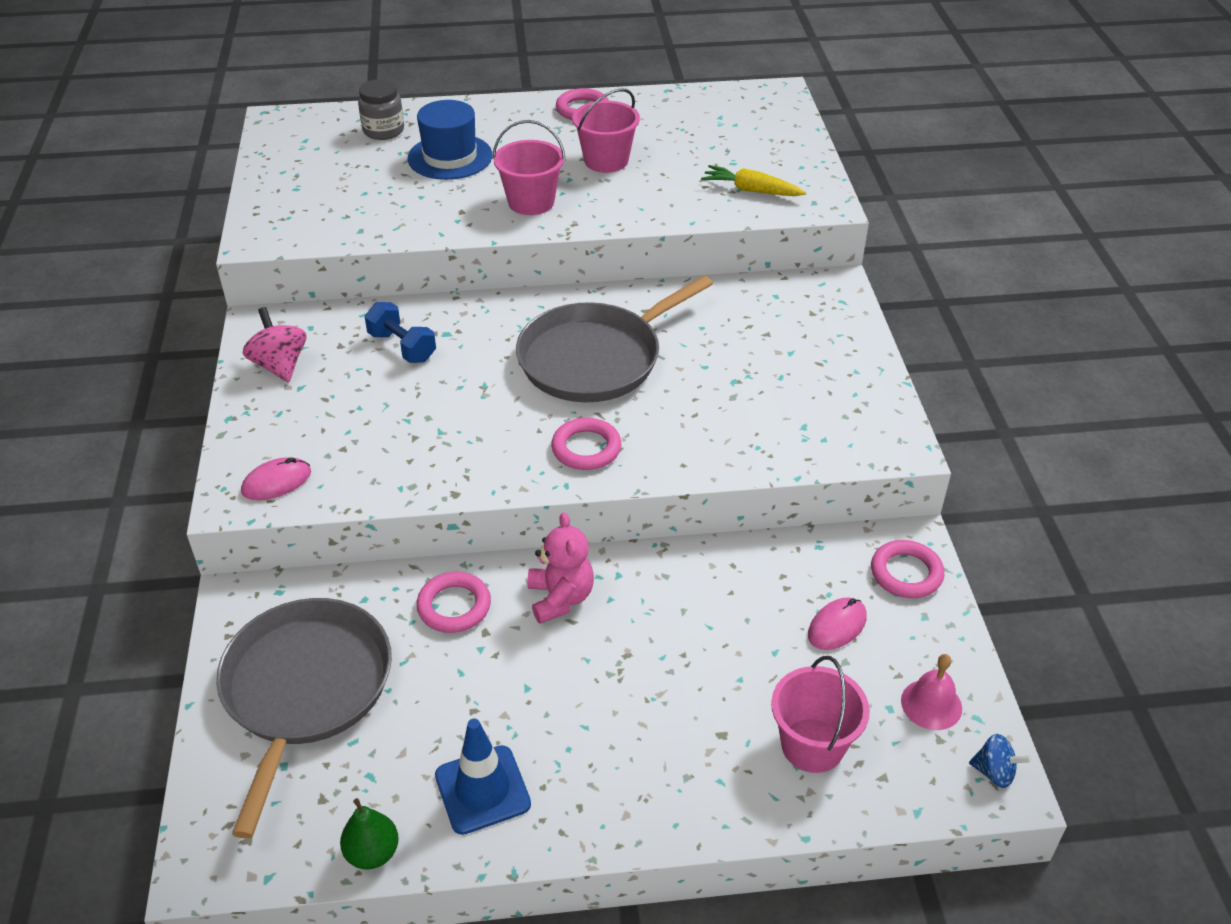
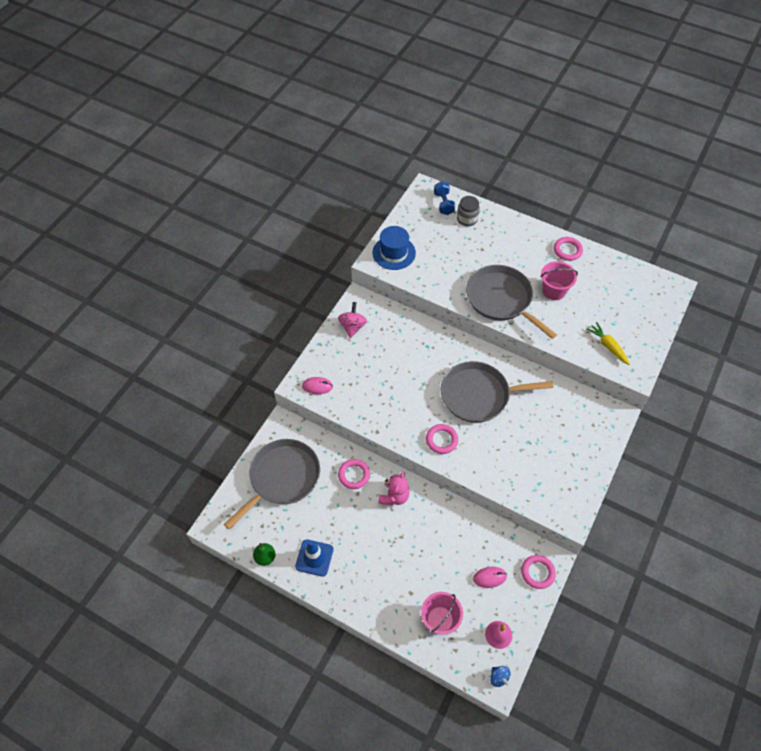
camera: 35 degrees right, 15 degrees up
(402, 347) = (405, 343): blue dumbbell -> blue dumbbell (443, 204)
(450, 157) = (485, 251): blue hat -> blue hat (394, 253)
(531, 202) = (501, 299): pink bucket -> grey pan

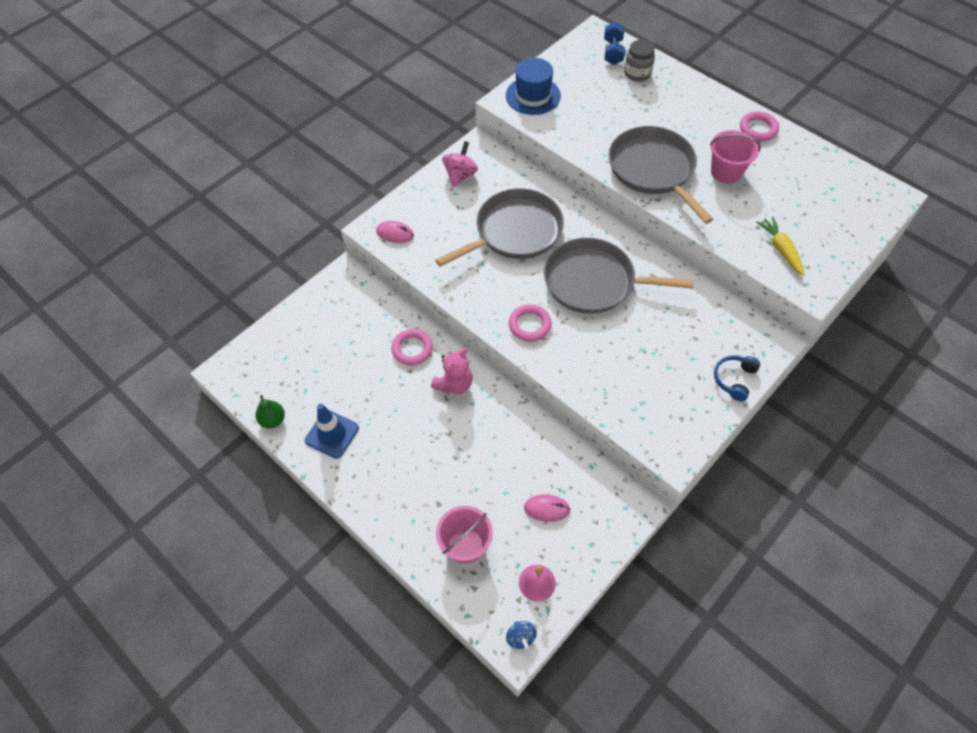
camera: 15 degrees right, 0 degrees up
(282, 478) = (324, 334): grey pan -> grey pan (514, 232)
(537, 572) = (612, 517): pink ring -> none
(598, 450) = (734, 379): none -> blue headphones

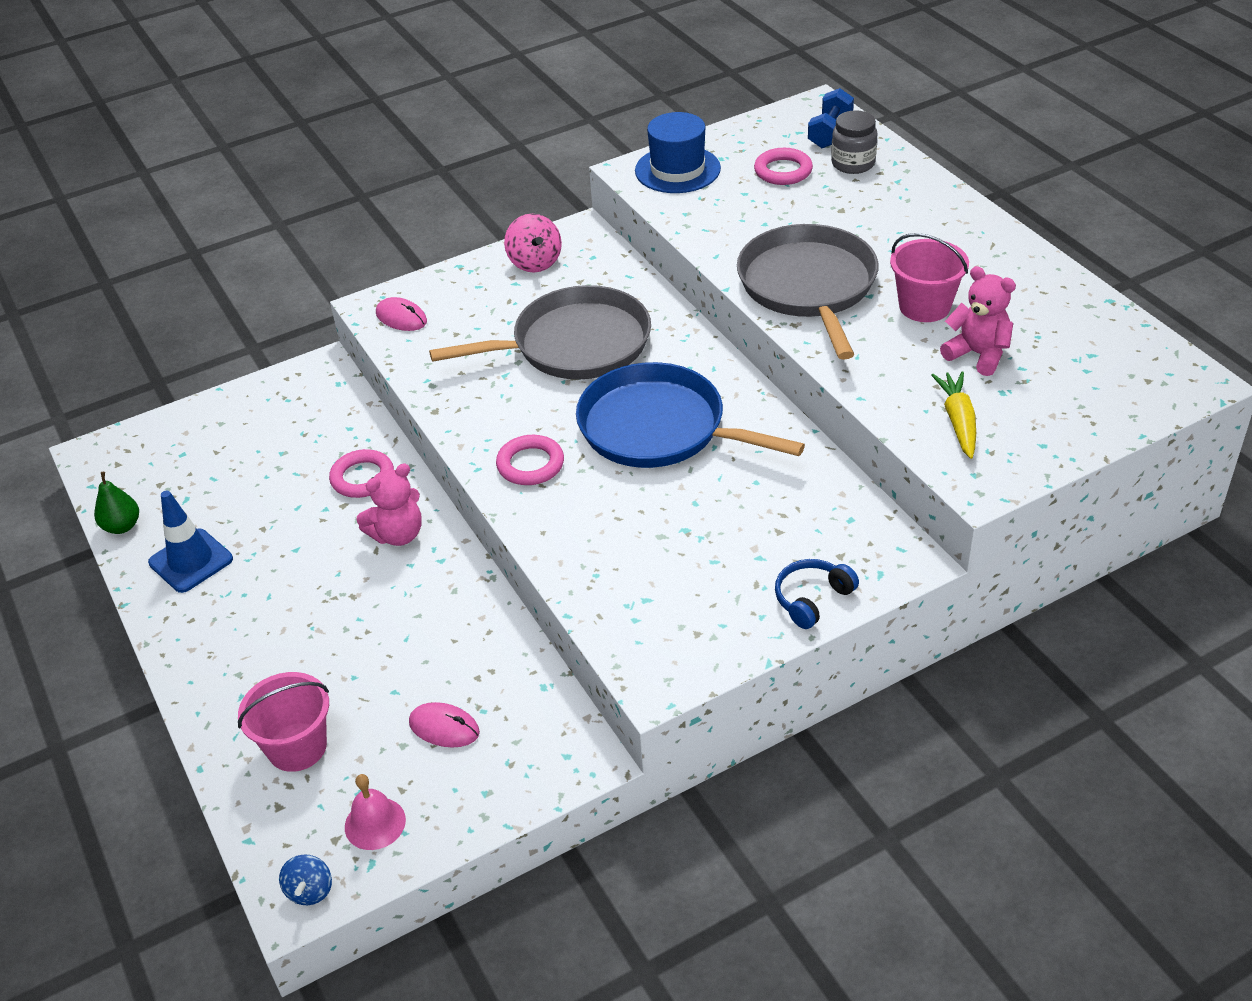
camera: 20 degrees right, 15 degrees down
(460, 175) = (535, 262): pink spinning top -> pink spinning top turned 120 degrees clockwise
(594, 282) = (659, 428): grey pan -> blue pan
(758, 129) = (1009, 259): pink ring -> pink ring (783, 171)
(771, 200) = (978, 354): none -> pink teddy bear

